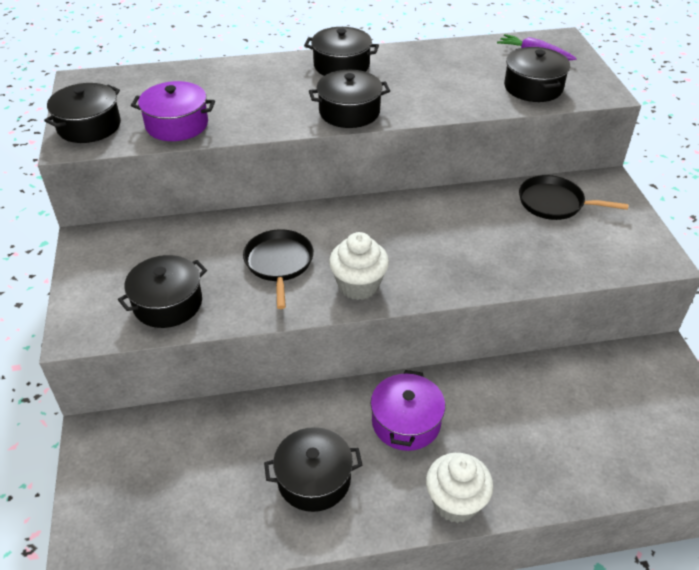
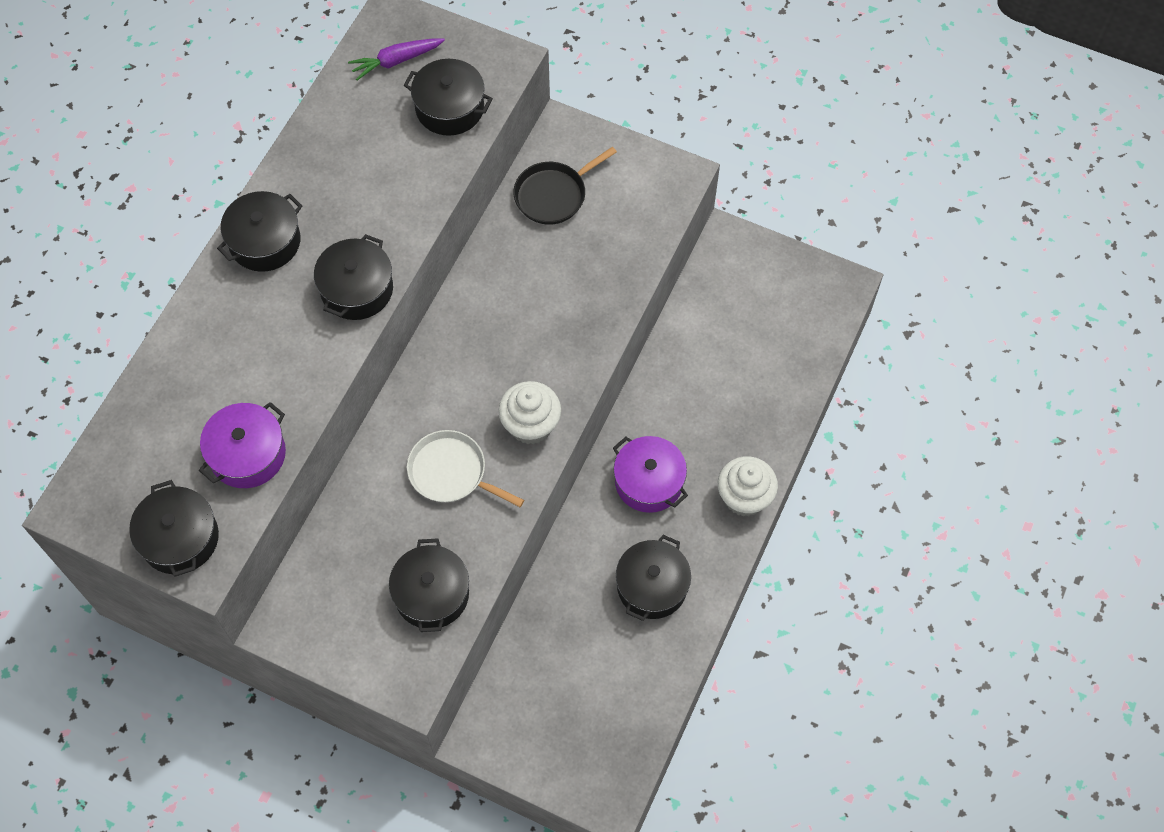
camera: 55 degrees left, 20 degrees up
(279, 263) = (451, 472): black pan -> white pan

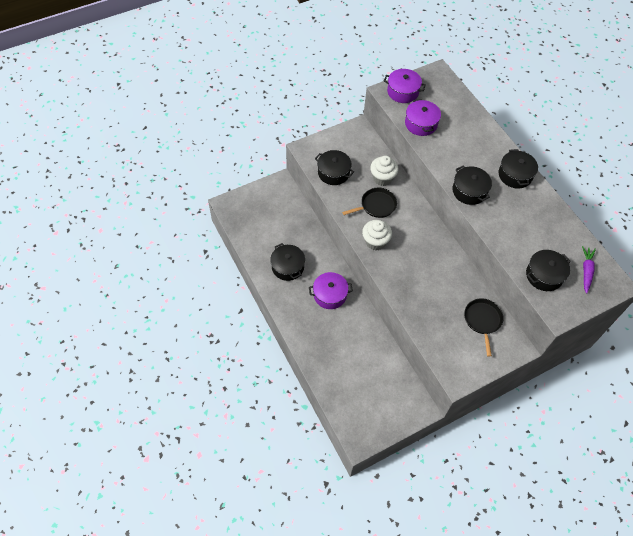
camera: 125 degrees right, 5 degrees down
(180, 538) = (402, 92): black pot -> purple pot
(451, 472) = (376, 205): white pan -> black pan
(744, 497) = (295, 323): white cupcake -> white cupcake (382, 178)

